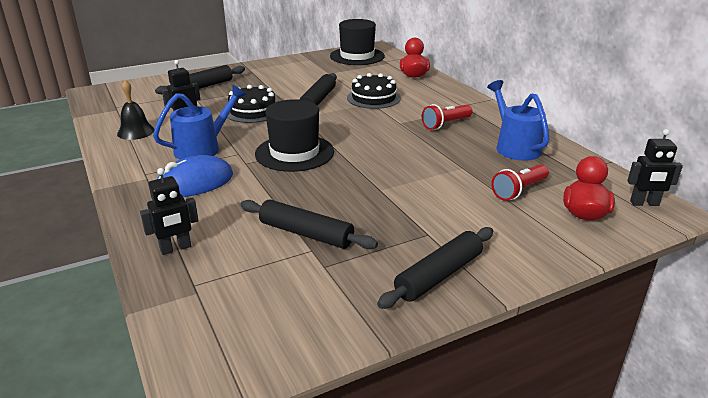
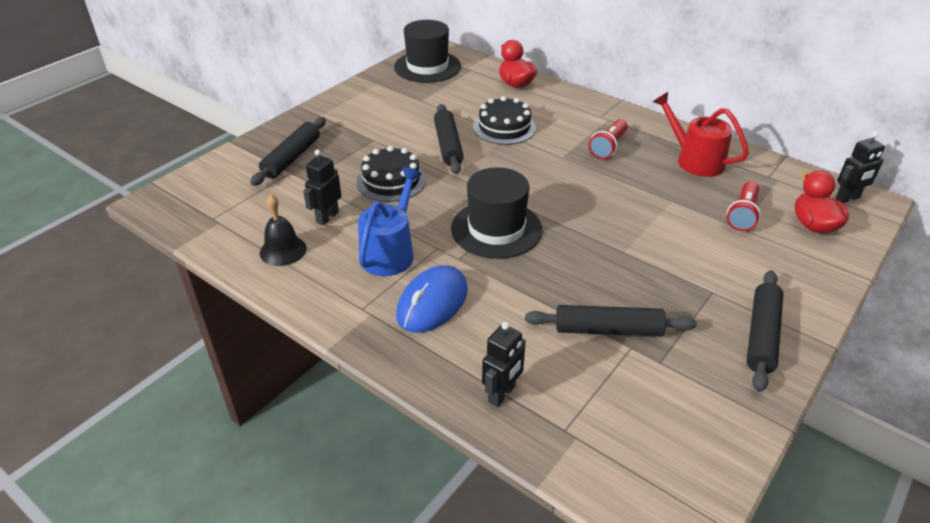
camera: 25 degrees left, 10 degrees up
(514, 146) = (694, 160): blue watering can -> red watering can

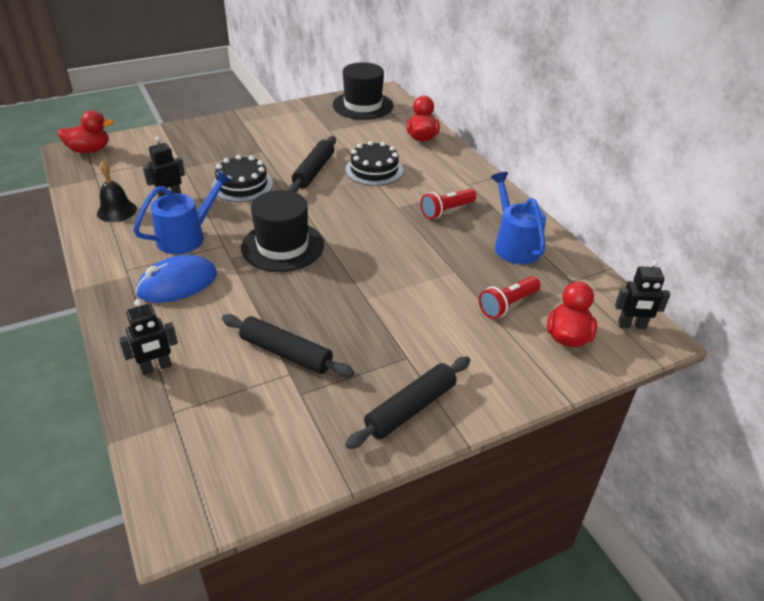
camera: 25 degrees right, 0 degrees up
(176, 194) = (89, 150): none -> red duck
(292, 158) = (190, 147): black rolling pin -> none
(694, 160) = (514, 245): red watering can -> blue watering can

